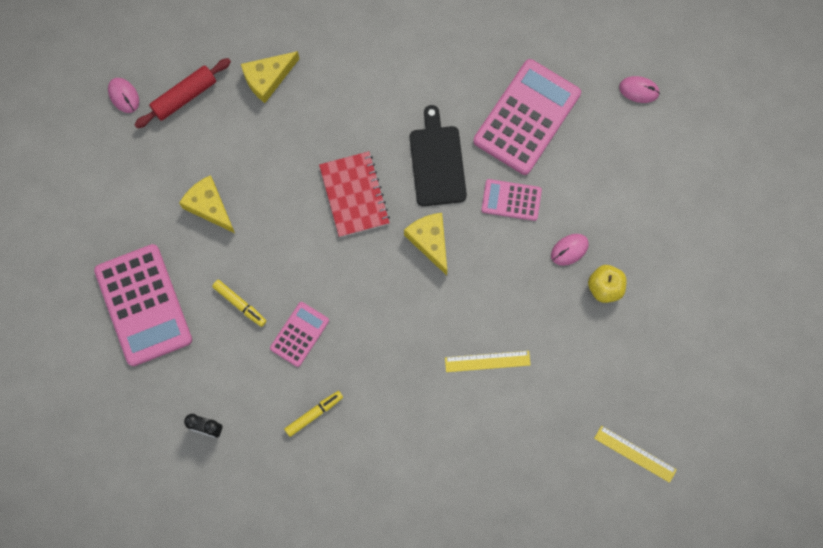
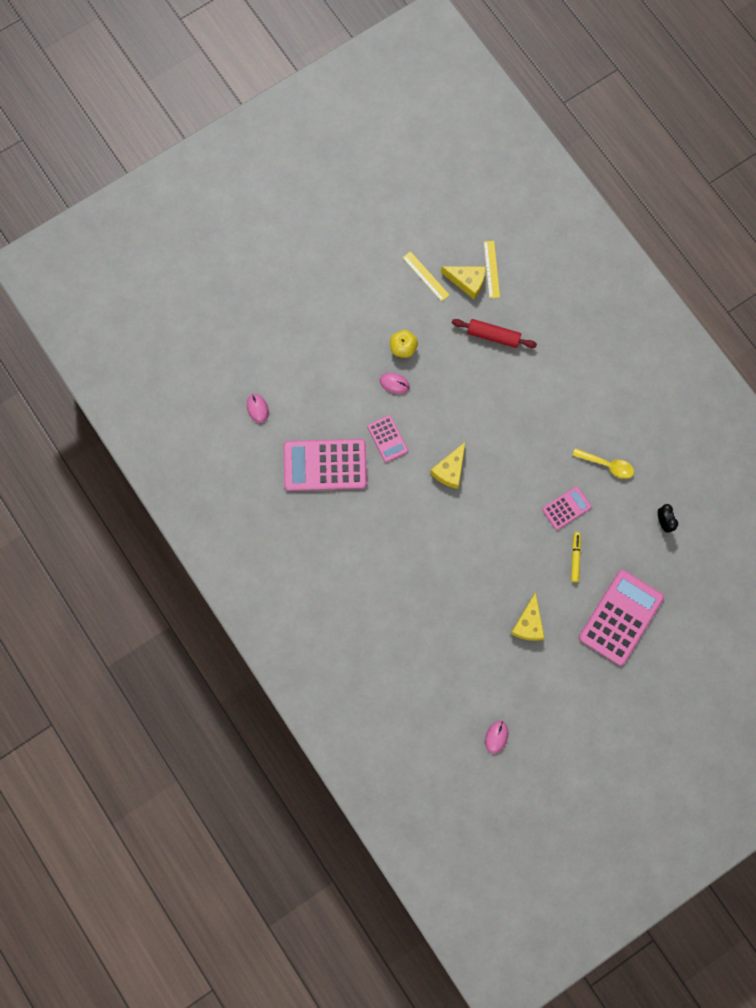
camera: 125 degrees left, 0 degrees up
(184, 96) = (467, 695): red rolling pin -> red rolling pin (493, 336)
(267, 78) = (416, 649): yellow cheese -> yellow cheese (467, 281)
(299, 334) = (566, 508): pink calculator -> pink calculator turned 150 degrees clockwise
(314, 414) = (607, 465): yellow marker -> yellow spoon
(354, 195) = (454, 537): red notebook -> none
(437, 162) = (395, 500): black cutting board -> none
(487, 361) = (499, 386): yellow ruler -> yellow ruler (425, 276)

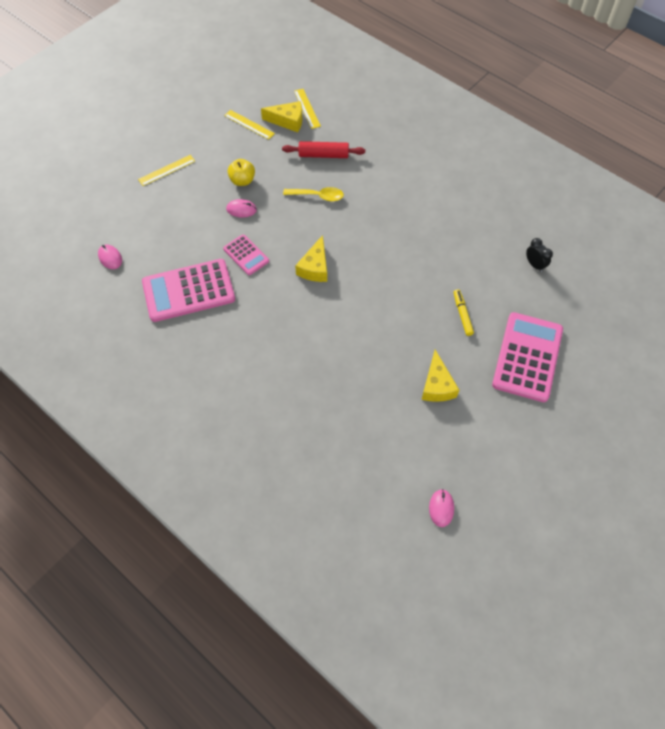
camera: 15 degrees left, 15 degrees down
(330, 315) = (167, 170): none -> yellow ruler
(566, 508) = (438, 274): pink calculator -> none
(607, 465) = (463, 231): yellow spoon -> yellow spoon (317, 196)

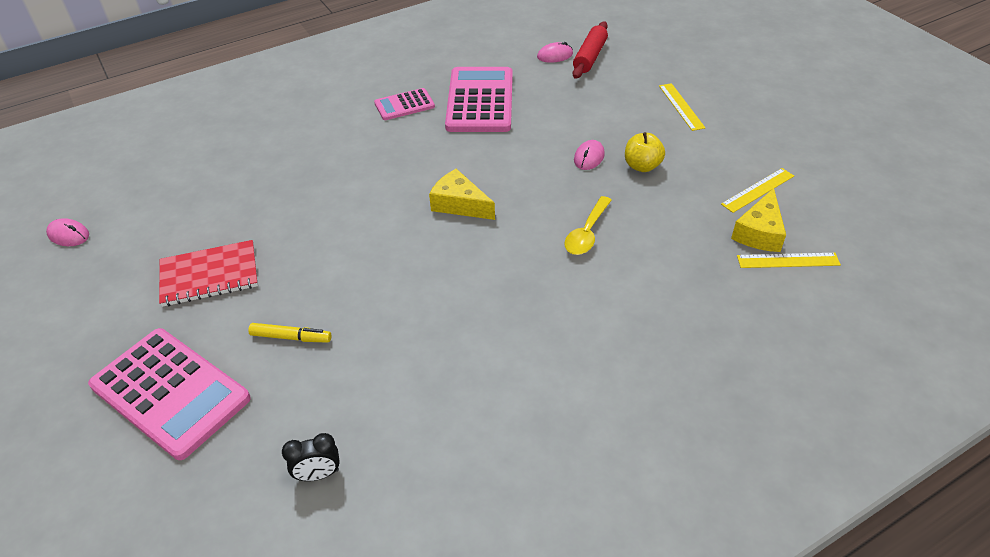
camera: 110 degrees right, 15 degrees down
(246, 255) = (510, 149): pink calculator -> pink calculator (404, 105)
(323, 155) = (672, 257): red rolling pin -> red rolling pin (590, 57)
(437, 385) = (209, 275): yellow cheese -> red notebook

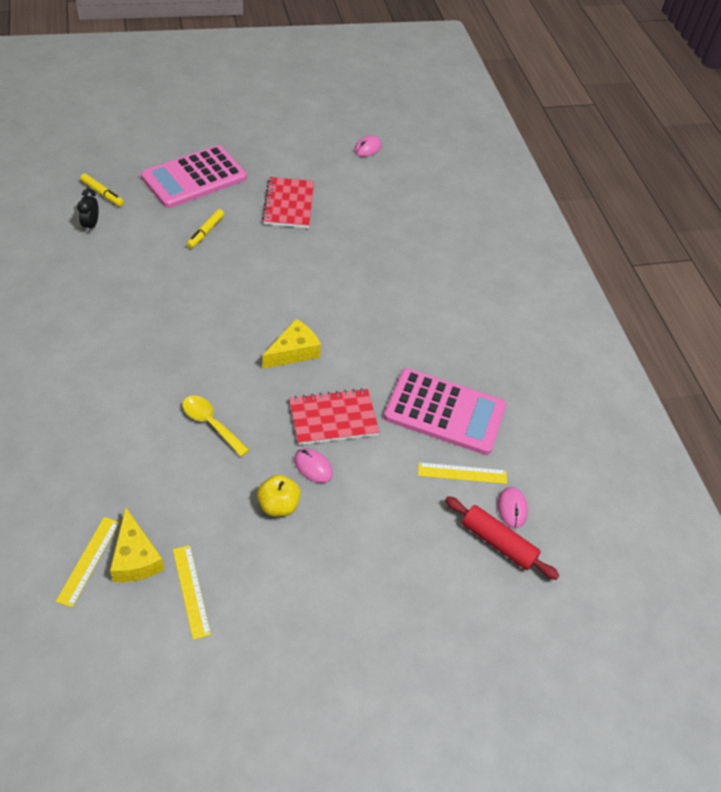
camera: 100 degrees right, 5 degrees up
(237, 494) = (102, 193): none -> yellow marker
(404, 105) = (458, 353): pink calculator -> none
(527, 159) = (333, 418): none -> red notebook
(681, 106) = (363, 592): yellow ruler -> yellow ruler (462, 473)
(759, 232) = (135, 557): yellow cheese -> yellow cheese turned 150 degrees counterclockwise

